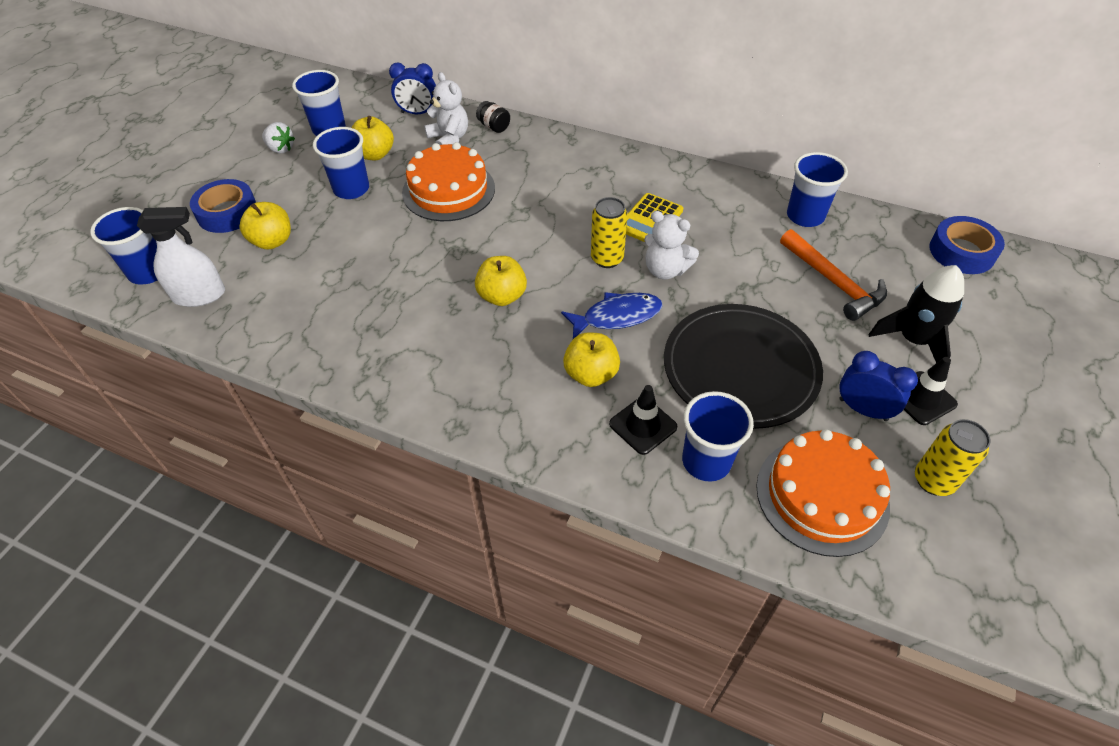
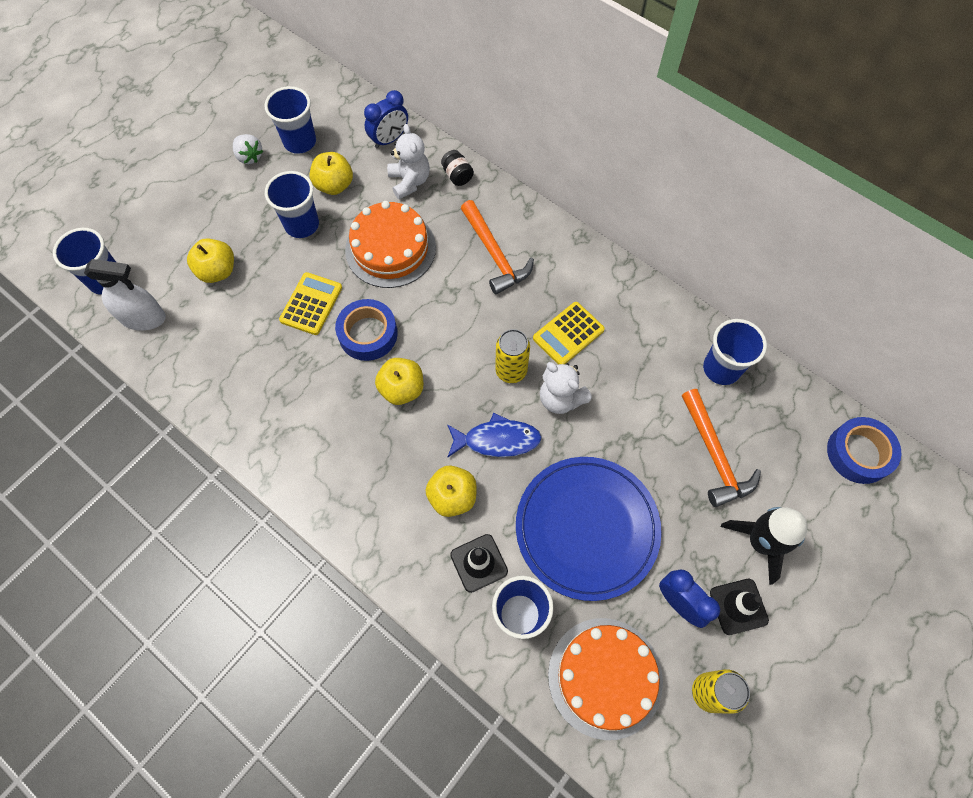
camera: 15 degrees right, 15 degrees up
(227, 213) = (186, 226): blue tape -> blue tape (368, 334)
(381, 248) = (311, 304): none -> yellow calculator
(418, 113) = (389, 139): blue clock -> blue clock turned 60 degrees counterclockwise
(553, 175) = (494, 254): none -> orange hammer
(740, 368) = (587, 528): black plate -> blue plate

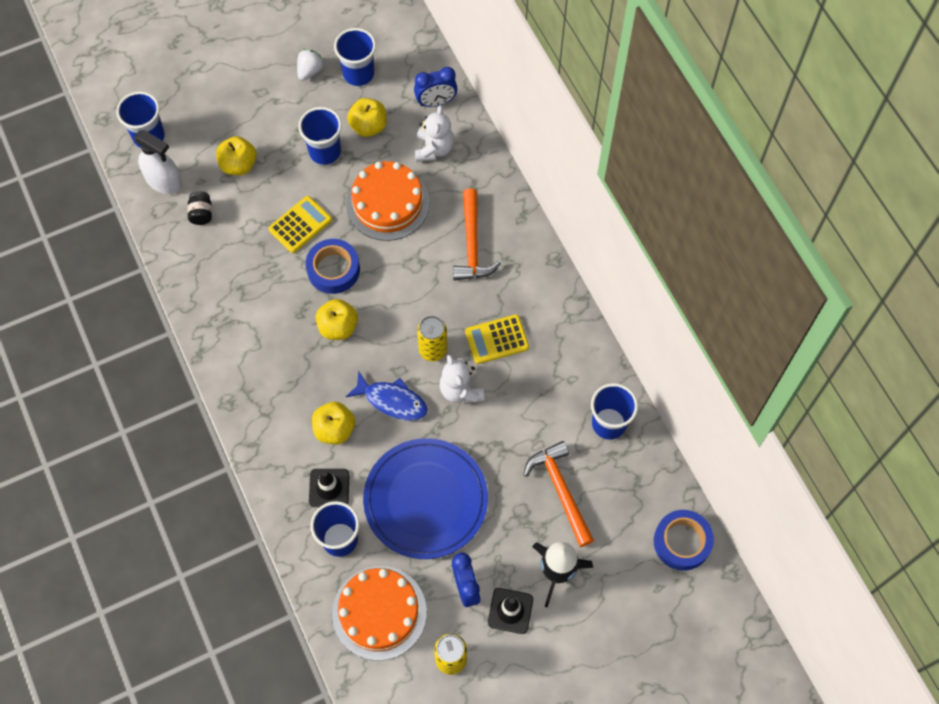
camera: 25 degrees right, 0 degrees up
(249, 156) = (310, 71): white strawberry -> white strawberry turned 135 degrees counterclockwise
(457, 176) = (477, 160): black jar -> black jar (201, 214)
(714, 455) = (560, 490): orange hammer -> orange hammer turned 150 degrees clockwise

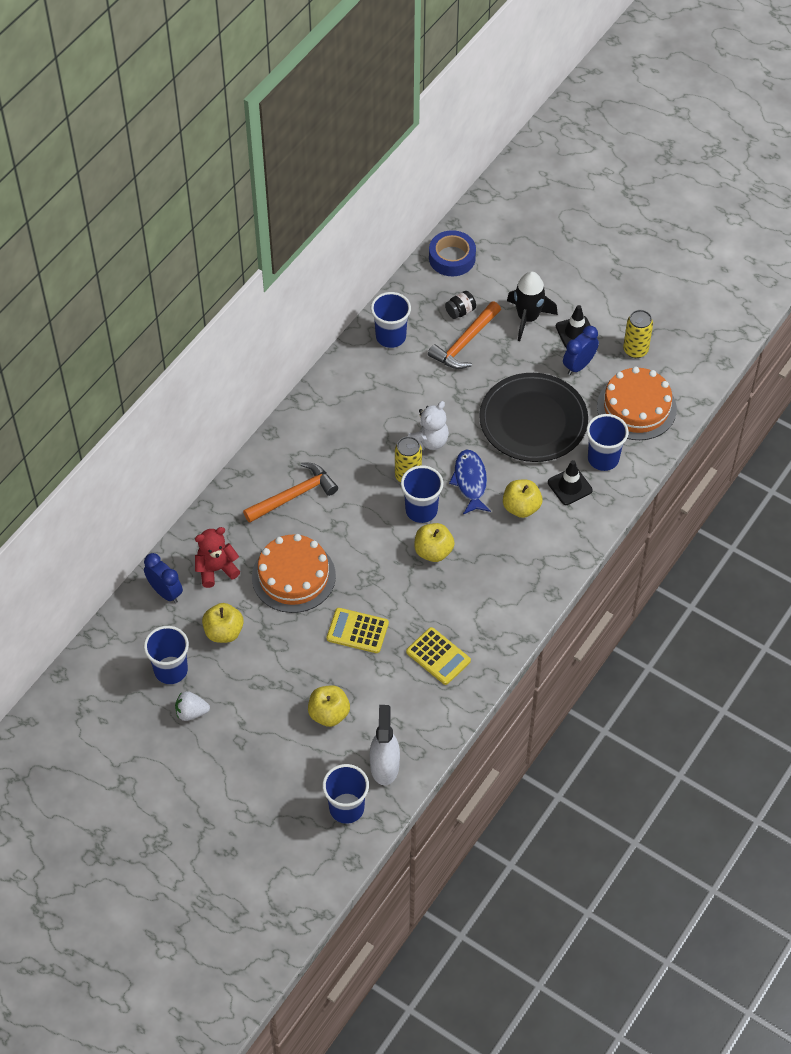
camera: 120 degrees left, 10 degrees down
(201, 214) = (397, 715): black jar -> black jar (460, 311)
(325, 152) = (272, 652): blue cup -> blue cup (421, 510)
(333, 270) = (383, 583): blue tape -> none
(425, 500) = (533, 421): blue plate -> black plate
(434, 149) = (216, 569): white teddy bear -> red teddy bear
(497, 339) = (369, 438): yellow calculator -> yellow calculator (438, 656)

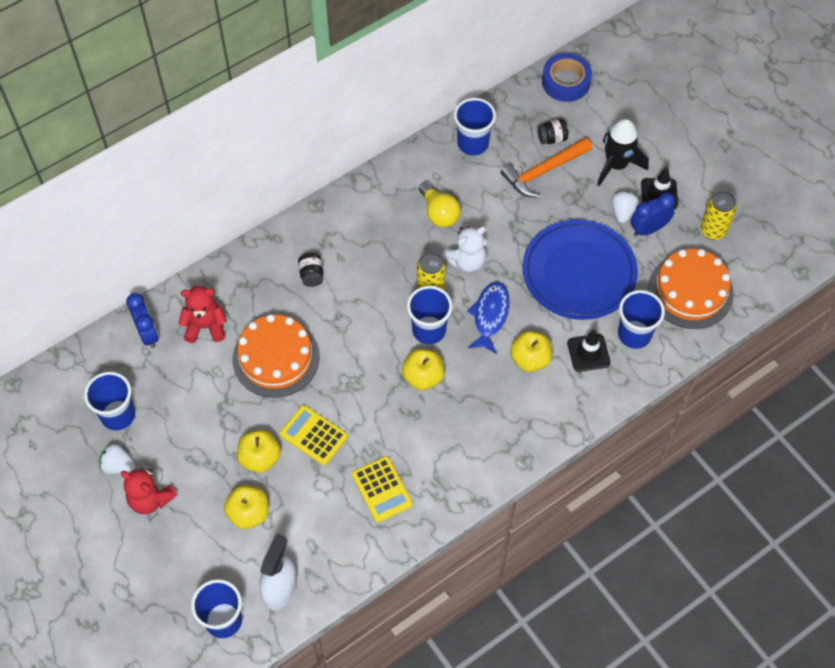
camera: 20 degrees right, 5 degrees up
(224, 632) = (185, 393): yellow apple -> yellow apple (260, 458)
(234, 731) = (150, 499): none -> red teddy bear
(294, 495) = (311, 275): orange hammer -> black jar
(386, 407) = (439, 213): none -> yellow light bulb
(533, 421) = (579, 272): black plate -> blue plate
(550, 357) = (623, 212): none -> white strawberry

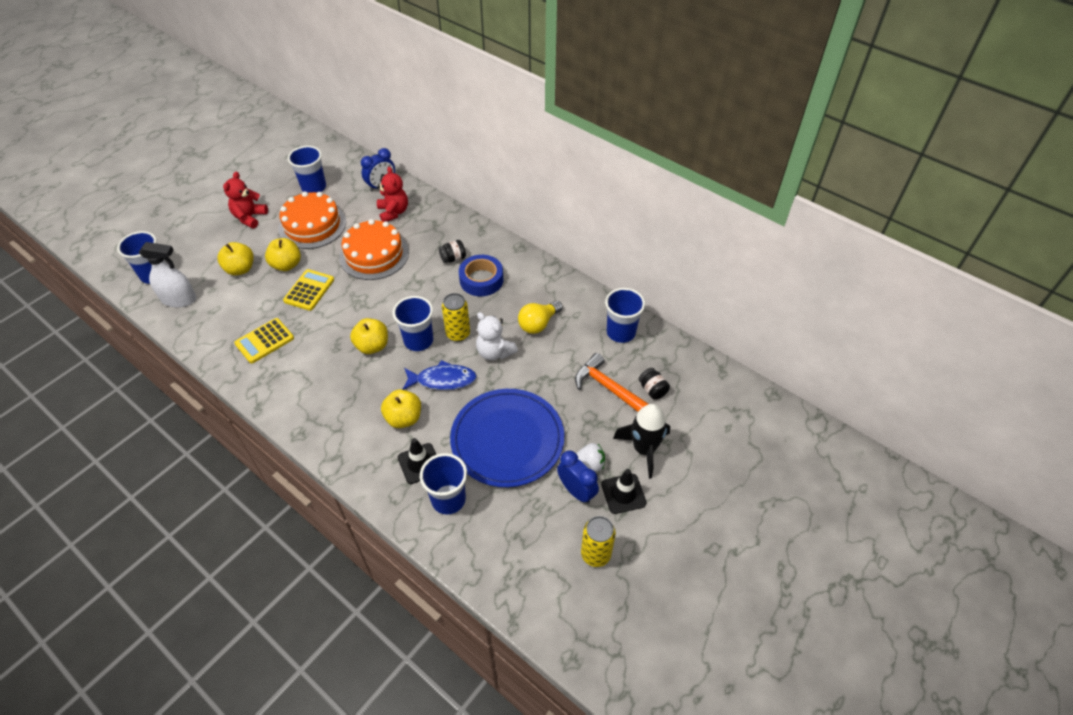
camera: 75 degrees right, 10 degrees down
(118, 465) = (275, 196): white strawberry -> none
(566, 82) = (724, 389): blue tape -> blue tape (481, 280)
(690, 291) = (513, 543): orange cake -> orange cake (312, 225)

